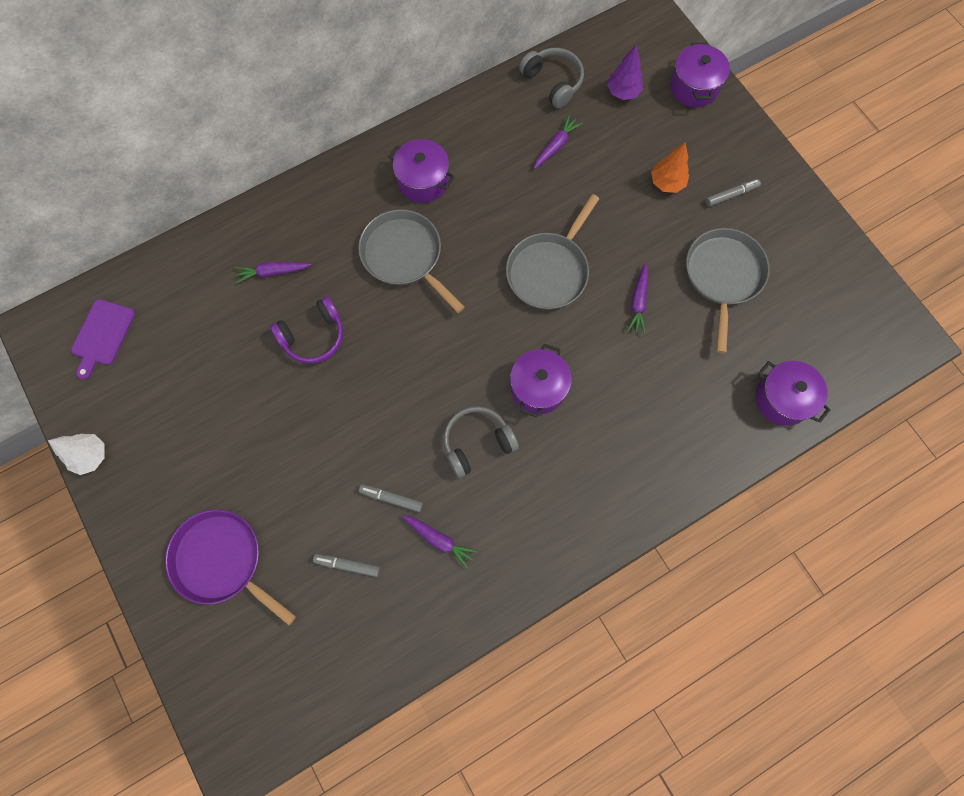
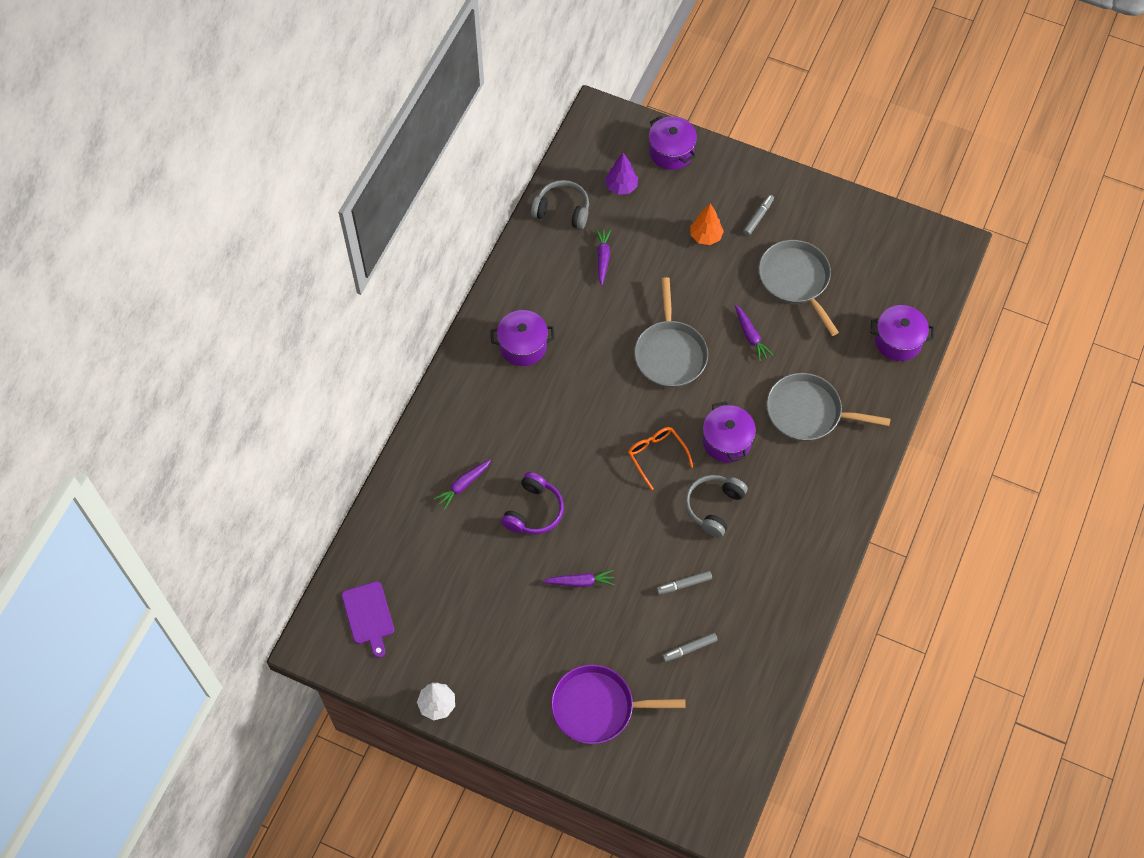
camera: 35 degrees left, 10 degrees down
(404, 256) = (554, 410): grey pan -> grey pan (807, 412)
(439, 540) = (739, 589): purple carrot -> purple carrot (580, 582)
(462, 358) = (656, 456): none -> orange glasses

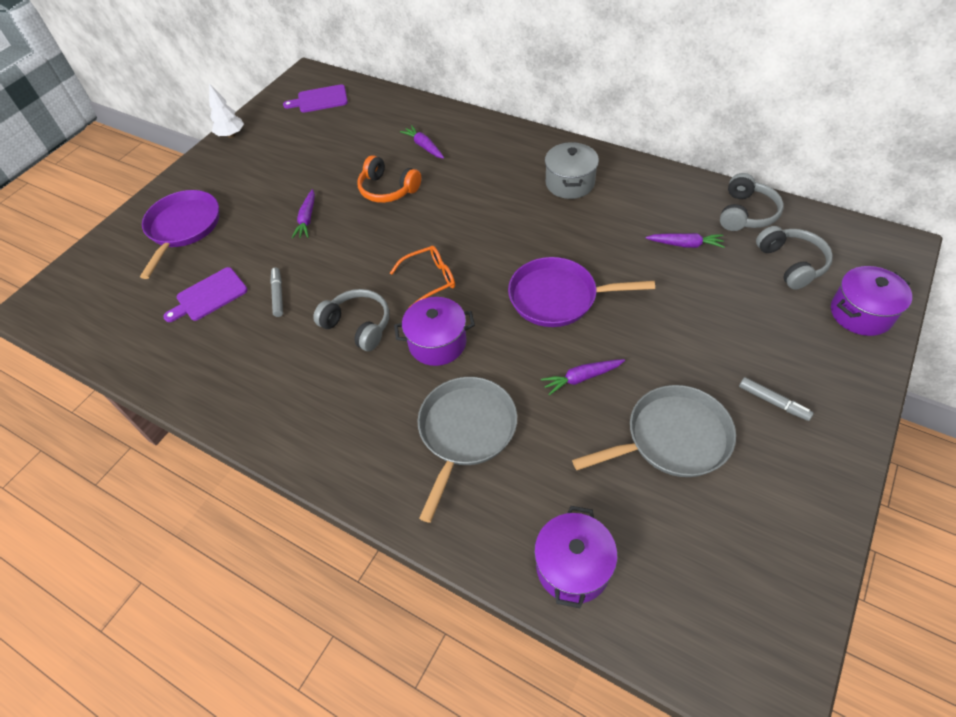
camera: 100 degrees right, 10 degrees down
(523, 346) = (570, 183): purple pot -> grey pot
(534, 511) = (388, 189): purple headphones -> orange headphones
(621, 187) = (791, 263): purple tree -> grey headphones
(670, 354) = (557, 297): grey pan -> purple pan
(689, 649) = (209, 295): grey marker -> purple cutting board
(705, 236) = (731, 341): orange tree -> none

